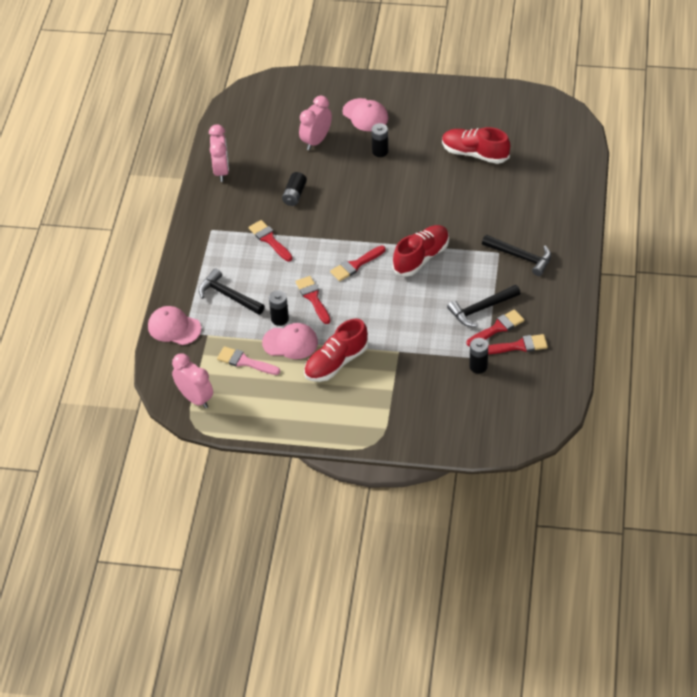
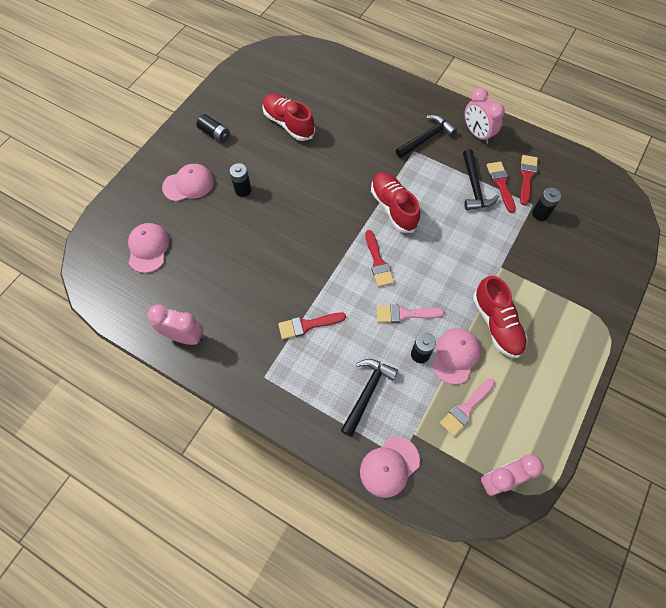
camera: 70 degrees left, 15 degrees up
(228, 296) = (367, 393): black hammer -> black hammer turned 150 degrees clockwise
(288, 117) = (148, 248): none -> pink cap
(294, 195) = (258, 280): black battery -> black battery (215, 134)
(313, 298) = (404, 314): red brush -> pink brush
(316, 141) = (196, 236): pink clock -> pink clock (477, 134)
(475, 153) = (288, 124): red shoe -> red shoe turned 90 degrees clockwise

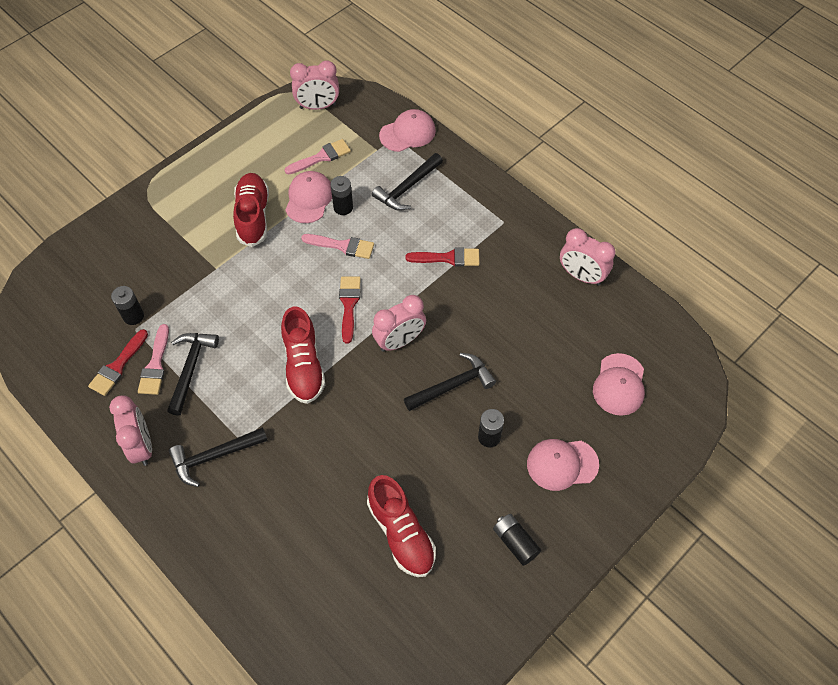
camera: 165 degrees left, 5 degrees down
(277, 219) = (453, 385): none -> black hammer
(327, 242) = (399, 341): none -> pink clock
(455, 356) = (309, 199): pink cap -> pink cap turned 150 degrees clockwise
(501, 184) = (155, 365): red brush -> pink brush

